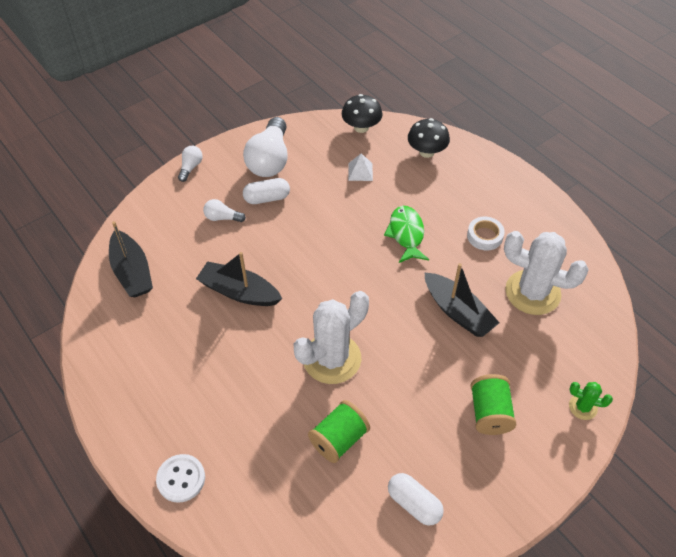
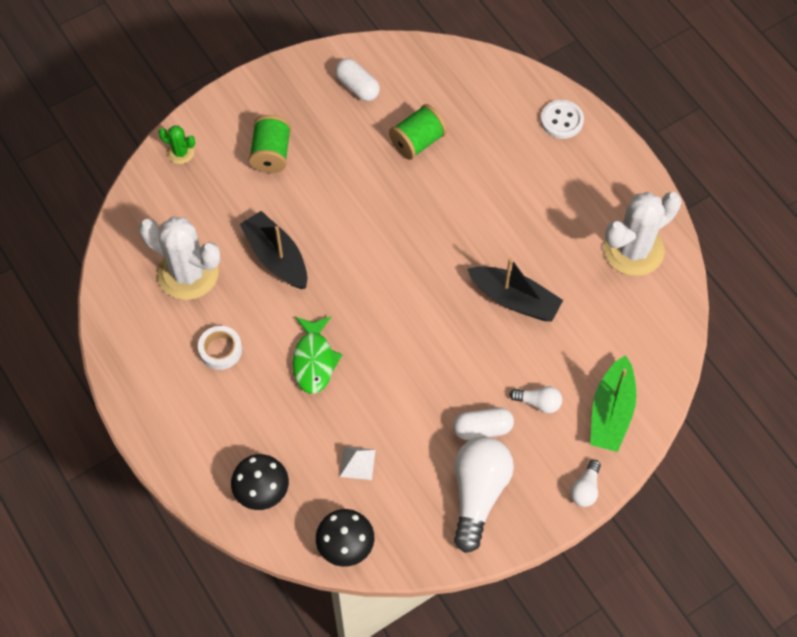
camera: 175 degrees left, 10 degrees up
(132, 272) = (639, 334): black boat -> none
(164, 215) = (611, 412): none -> green boat
(332, 358) = (417, 217): white cactus -> white cactus (633, 250)

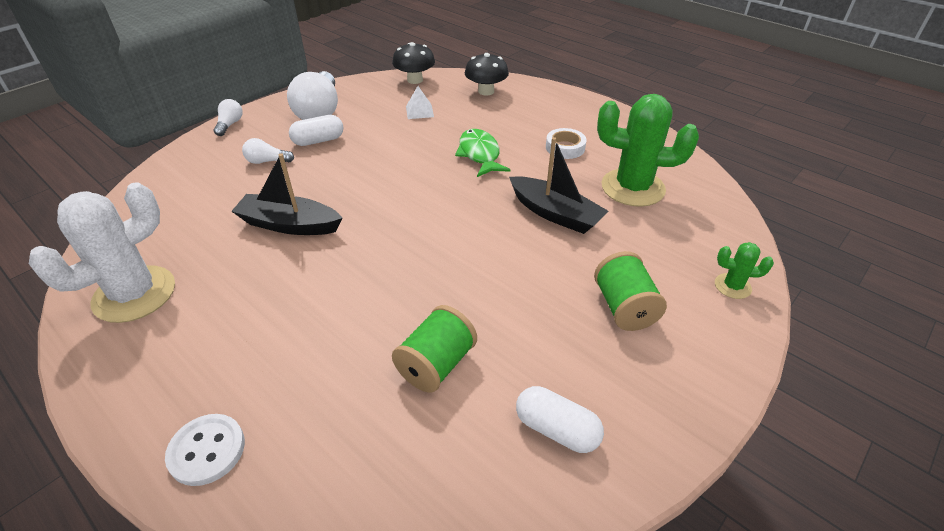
camera: 165 degrees right, 20 degrees down
(188, 273) = (632, 188): white cactus -> green cactus
(611, 412) = (197, 166): green boat -> none

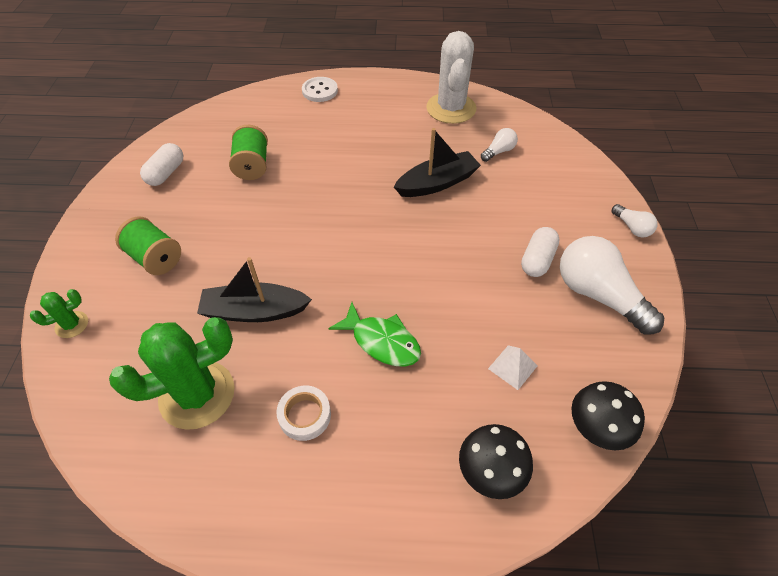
camera: 140 degrees right, 10 degrees up
(267, 161) = (537, 215): white light bulb -> white light bulb (499, 151)
(556, 429) = (166, 173): white capsule -> white capsule turned 60 degrees counterclockwise

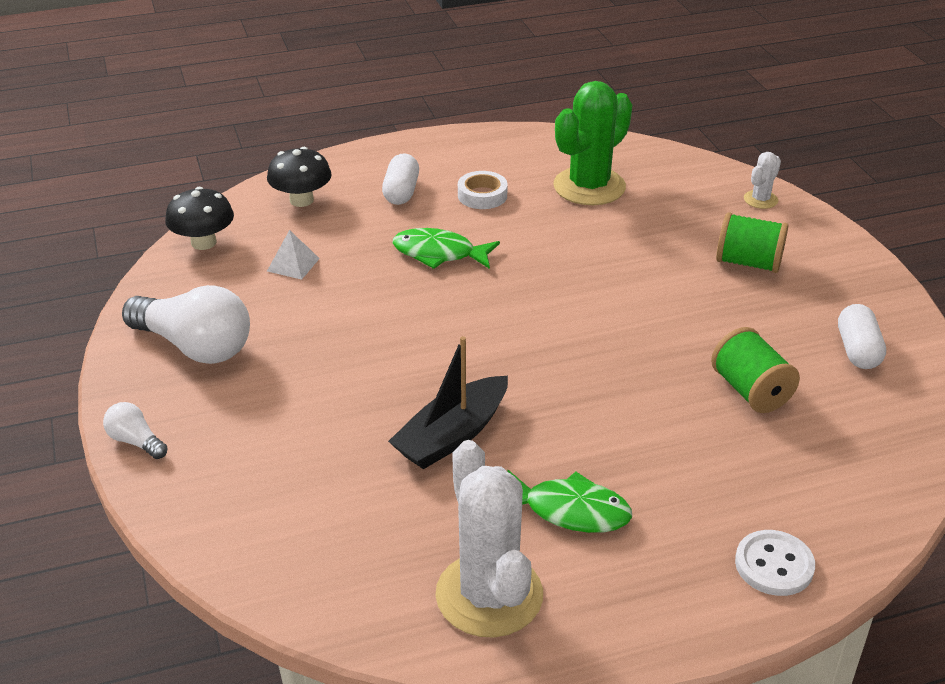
camera: 160 degrees right, 15 degrees down
(72, 324) = (760, 200): green cactus -> white cactus
(254, 311) = (591, 246): black boat -> none
(395, 131) = (569, 511): none -> green fish
(499, 151) = (366, 519): white light bulb -> none
(537, 260) = (277, 367): white capsule -> white capsule (401, 192)

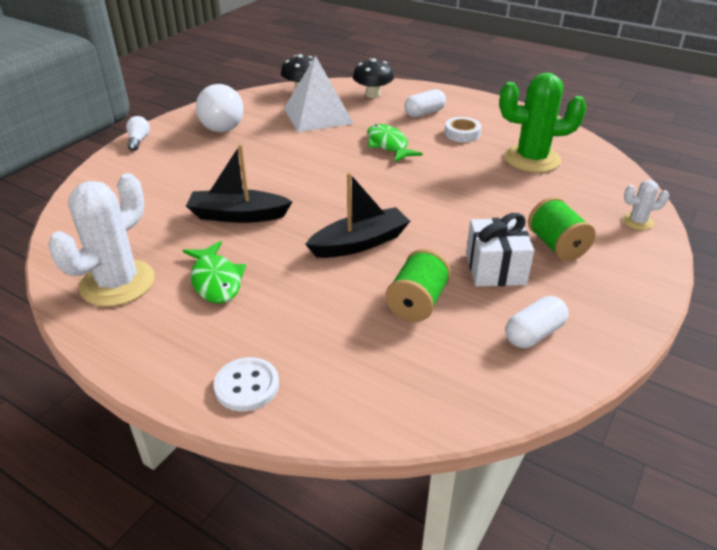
camera: 50 degrees right, 0 degrees up
(293, 264) = (318, 115): white pyramid -> white pyramid, size x2.30
(612, 374) = (360, 243): none -> black boat
(746, 316) = (495, 268): none -> white gift

